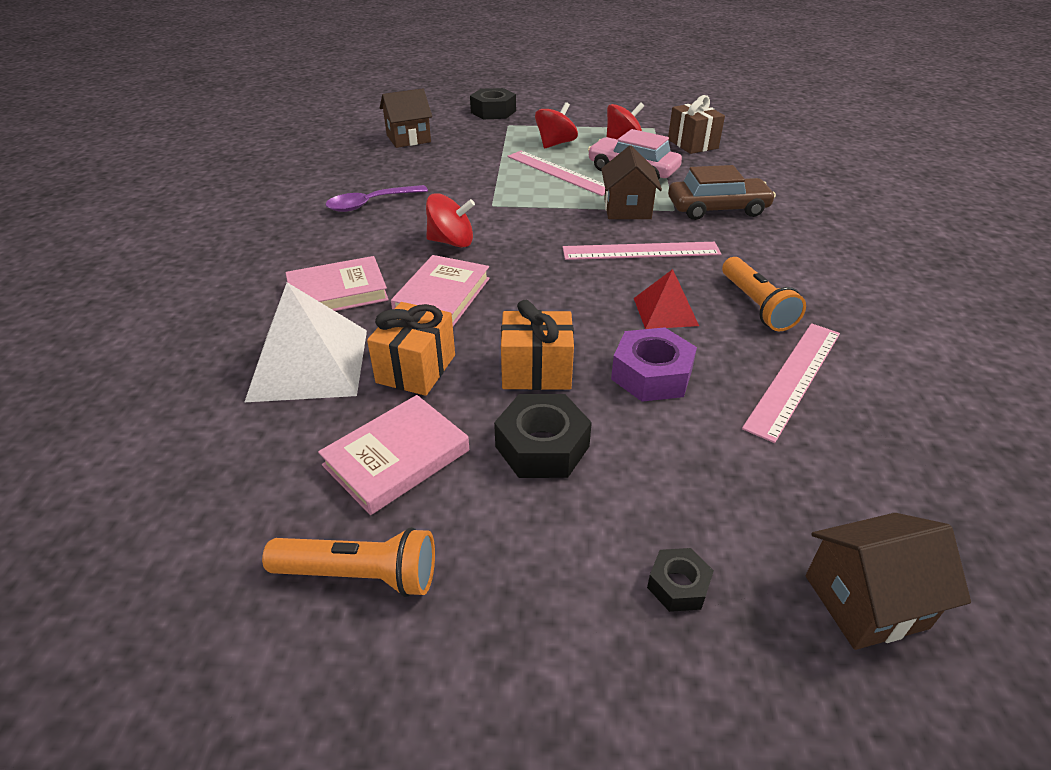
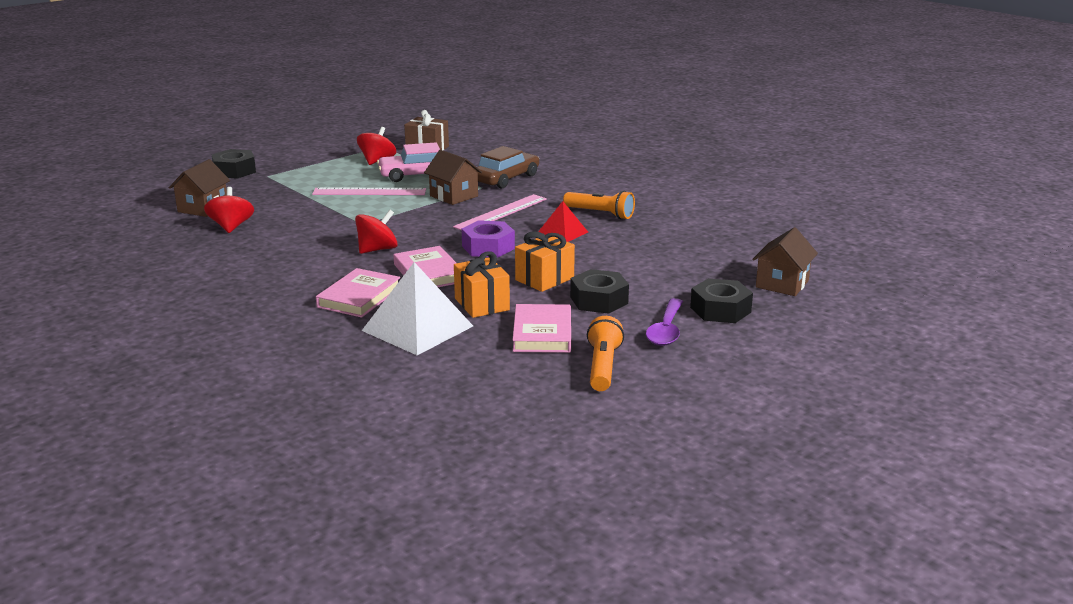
camera: 45 degrees left, 15 degrees down
(360, 575) = (603, 367): orange flashlight -> orange flashlight turned 45 degrees counterclockwise
(370, 204) = (270, 252): purple spoon -> purple spoon (666, 330)
(555, 144) = (331, 176): red spinning top -> red spinning top (231, 227)
(651, 375) = (600, 258): purple nut -> purple nut (488, 247)
(678, 585) = (720, 310): black nut -> black nut, size x1.80
(794, 378) = (660, 233): pink ruler -> none

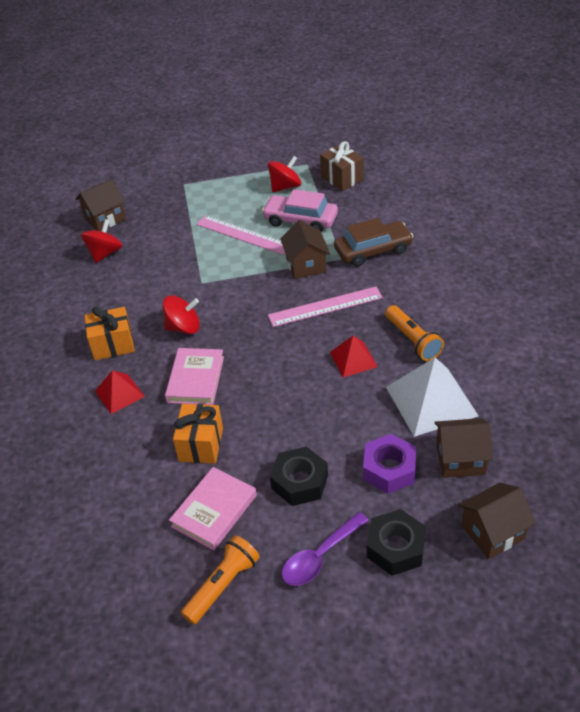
camera: 35 degrees right, 20 degrees up
(234, 171) = (165, 169): black nut -> none
(359, 297) = (119, 393): pink book -> red pyramid
(418, 328) = (128, 457): white pyramid -> white pyramid (431, 401)
(488, 247) = (272, 358): purple nut -> purple nut (389, 469)
(544, 279) = (280, 428): orange gift -> orange gift (113, 344)
(714, 258) = (460, 459): none -> brown house

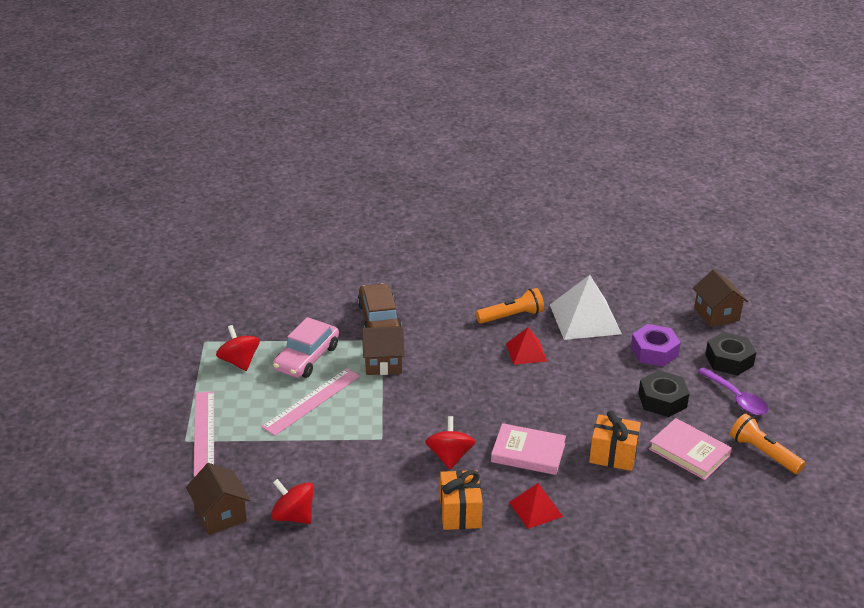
camera: 85 degrees left, 10 degrees down
(325, 306) = (450, 359): pink ruler -> pink ruler (204, 432)
(342, 178) = (248, 321): brown gift -> none
(460, 459) = (648, 316): brown house -> none

